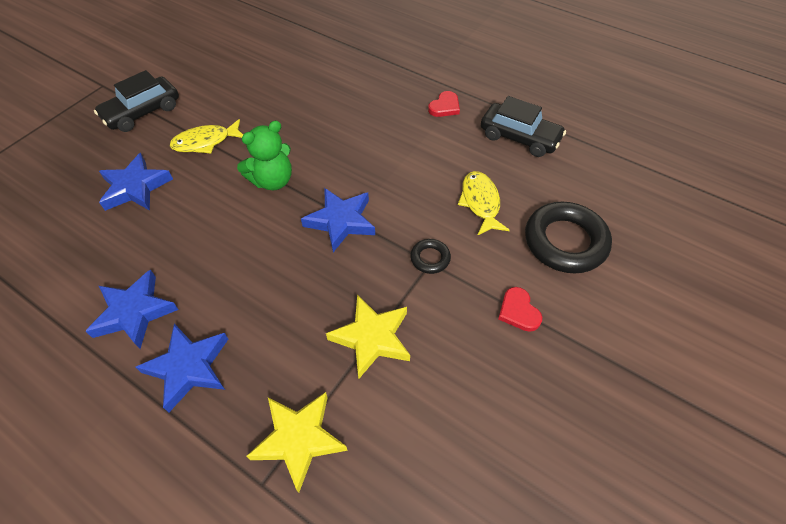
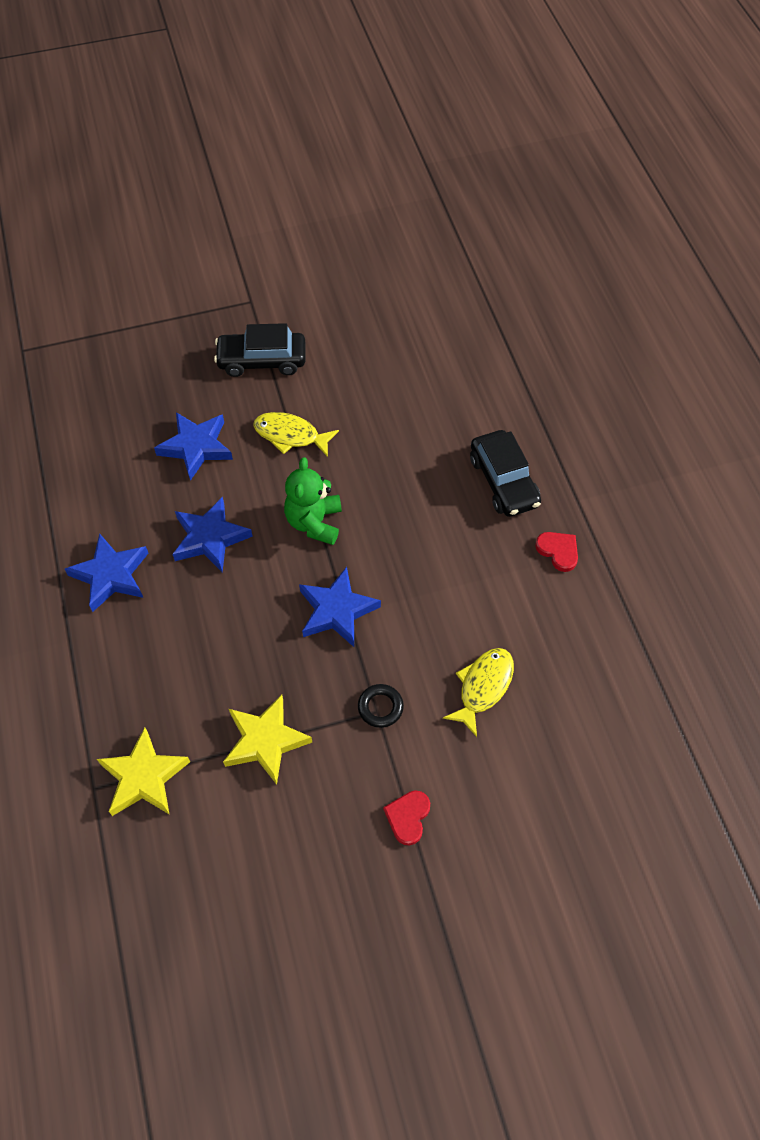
camera: 40 degrees right, 5 degrees up
(189, 367) = (114, 655): blue star -> blue star (210, 538)
(272, 180) = (314, 522): green teddy bear -> green teddy bear turned 90 degrees clockwise
(445, 107) = (558, 551): red heart -> red heart turned 120 degrees counterclockwise
(519, 137) = (600, 644): black car -> black car (503, 481)
(565, 242) = (522, 789): black ring -> none

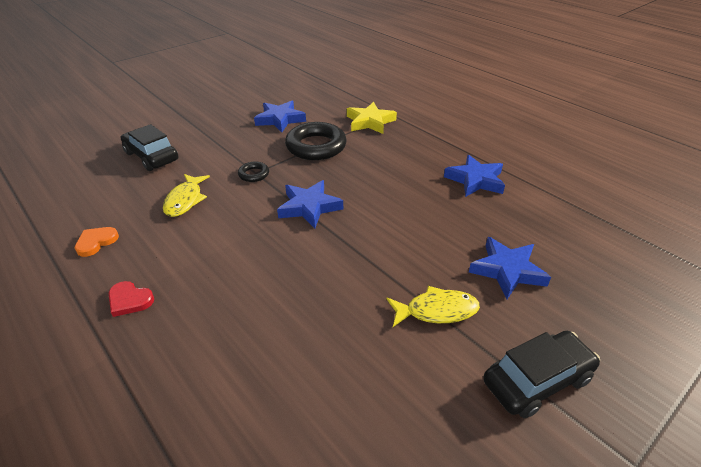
camera: 155 degrees right, 20 degrees down
(210, 538) = (432, 217): blue star -> blue star (280, 119)
(265, 741) = (316, 146): yellow star -> black ring
(314, 522) = (362, 251): green teddy bear -> none
(408, 817) = (218, 143): red heart -> none
(503, 481) = (196, 345): black car -> black car (151, 156)
(594, 650) = (96, 242): none -> orange heart

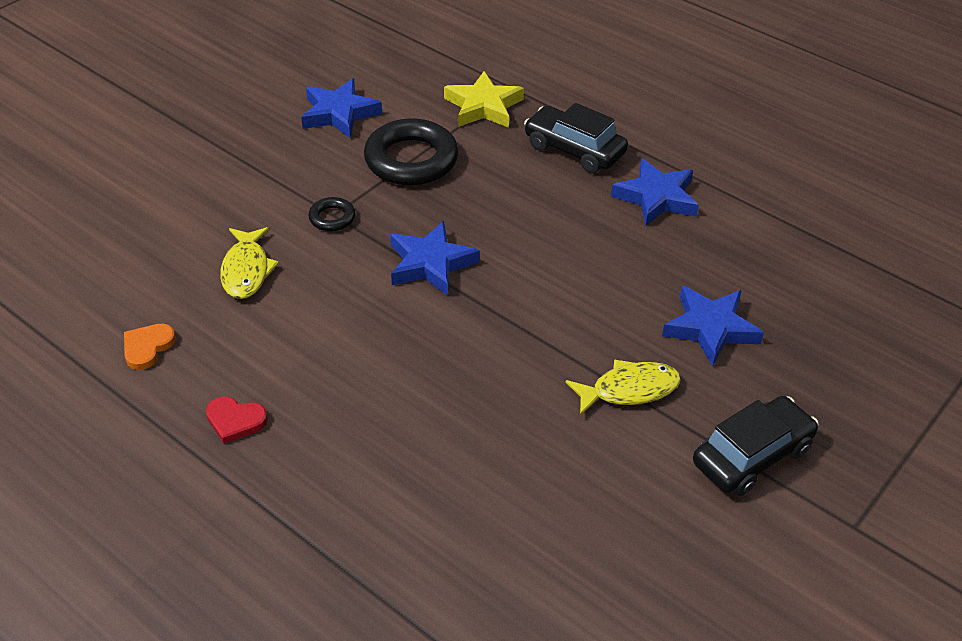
camera: 10 degrees left, 5 degrees up
(151, 156) = (161, 201): black car -> black car (574, 150)

